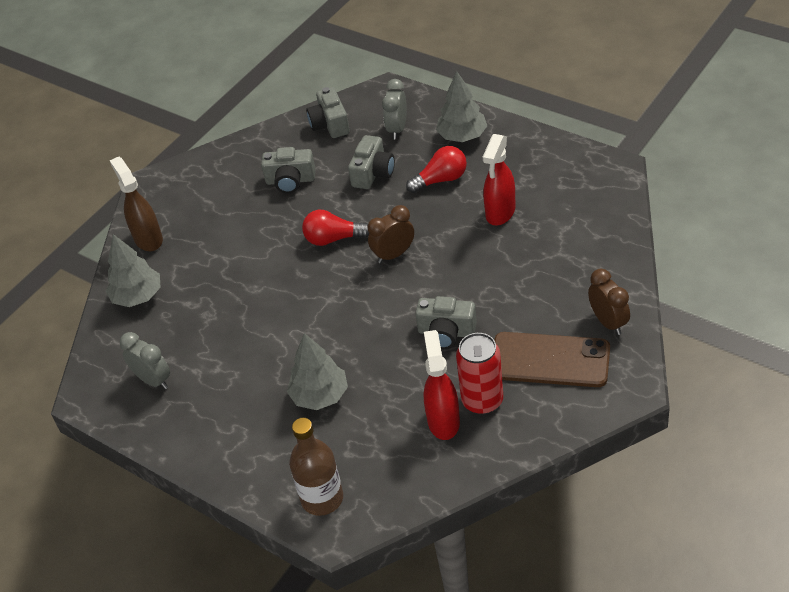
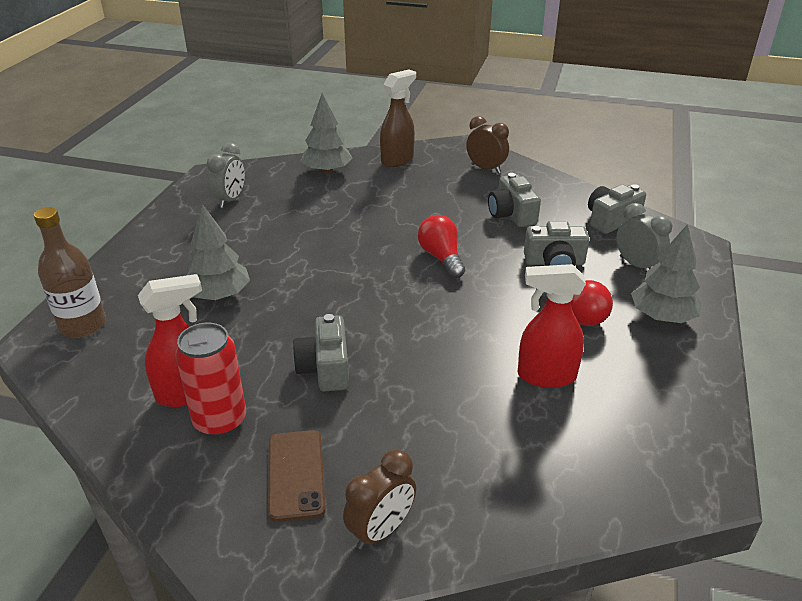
camera: 65 degrees right, 10 degrees down
(394, 254) = (435, 303): brown clock -> brown clock (486, 169)
(397, 129) = (637, 265): grey clock -> grey clock turned 60 degrees clockwise
(549, 360) = (296, 475): brown phone -> brown phone, size x0.66

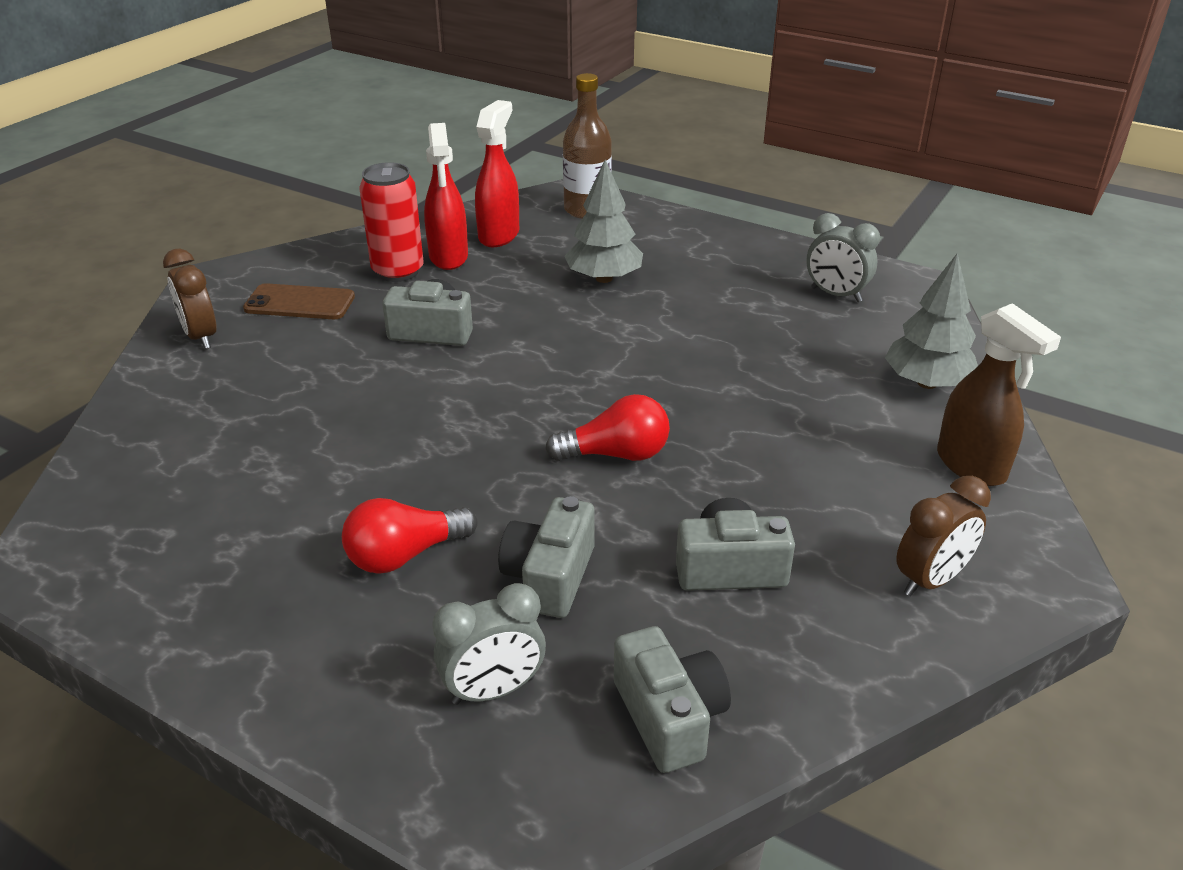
camera: 105 degrees right, 0 degrees up
(545, 376) = (304, 487): red spray bottle -> red spray bottle (499, 235)
(662, 317) = (337, 660): grey tree -> none

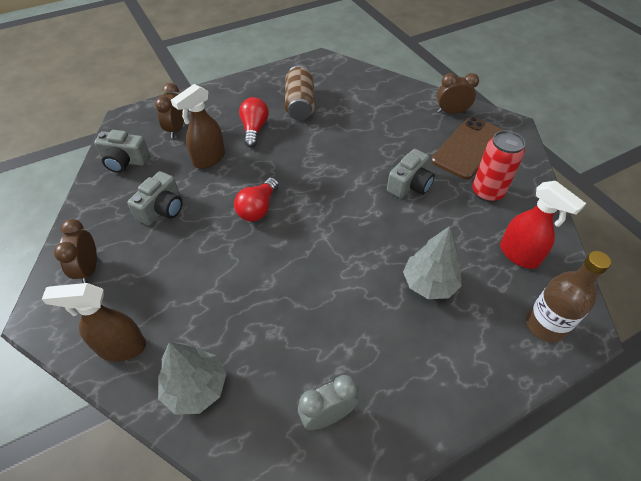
camera: 120 degrees right, 15 degrees up
(269, 524) = (299, 104): none -> brown can
(300, 303) = (468, 148): brown phone -> brown phone, size x1.51
(448, 257) = (496, 219): red spray bottle -> none
(493, 690) = (176, 129): grey clock -> brown clock
(549, 576) = (208, 159): grey camera -> brown spray bottle

